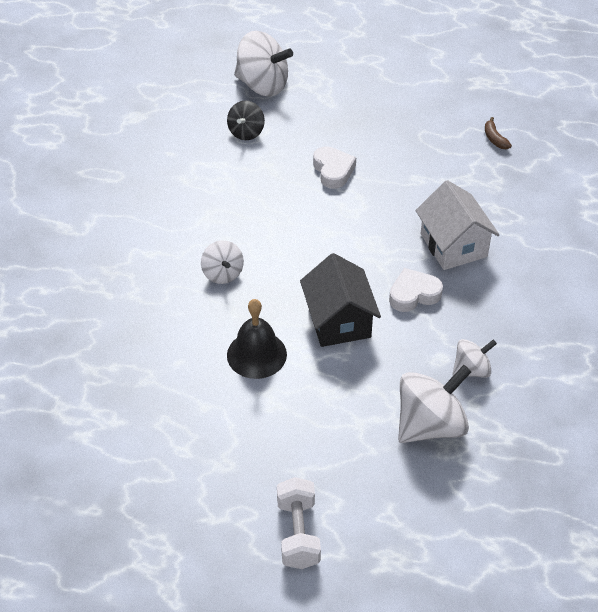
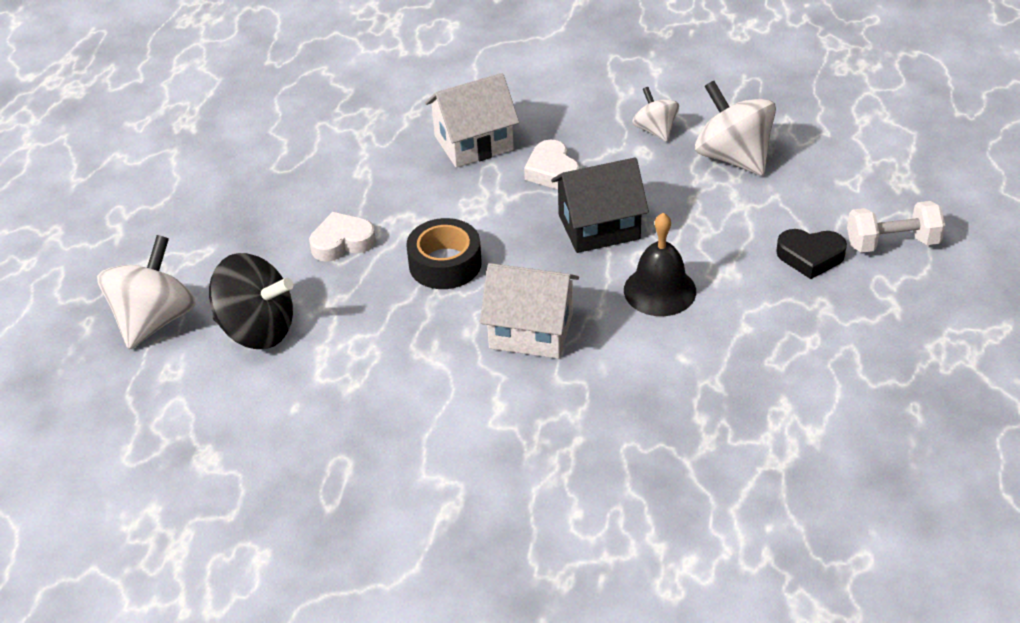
camera: 90 degrees left, 5 degrees down
(222, 273) = (531, 331): white spinning top -> white house
(246, 132) = (257, 330): black spinning top -> black spinning top, size x1.76
(286, 465) = (810, 257): none -> black heart
(303, 226) = (445, 264): none -> black tape
(494, 139) = (293, 112): brown banana -> none

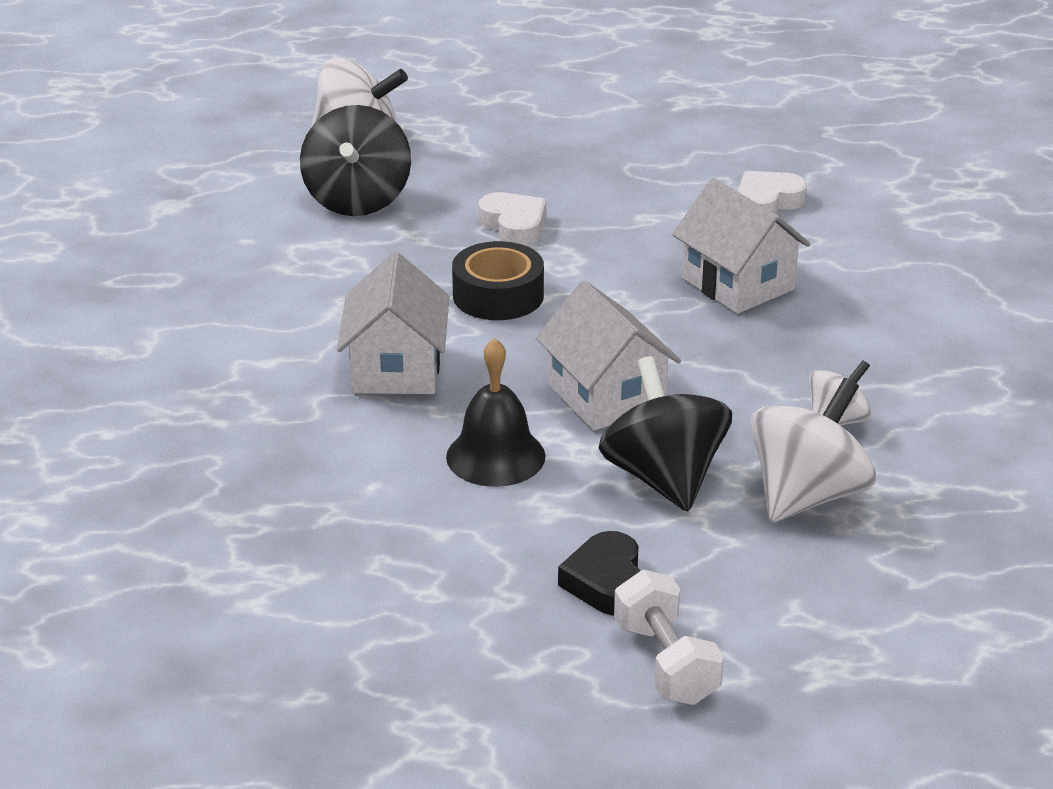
camera: 75 degrees right, 10 degrees down
(552, 171) = (706, 348): white heart -> white heart (767, 202)
(599, 227) = (606, 396): black house -> white house
(702, 215) = (664, 478): none -> black spinning top

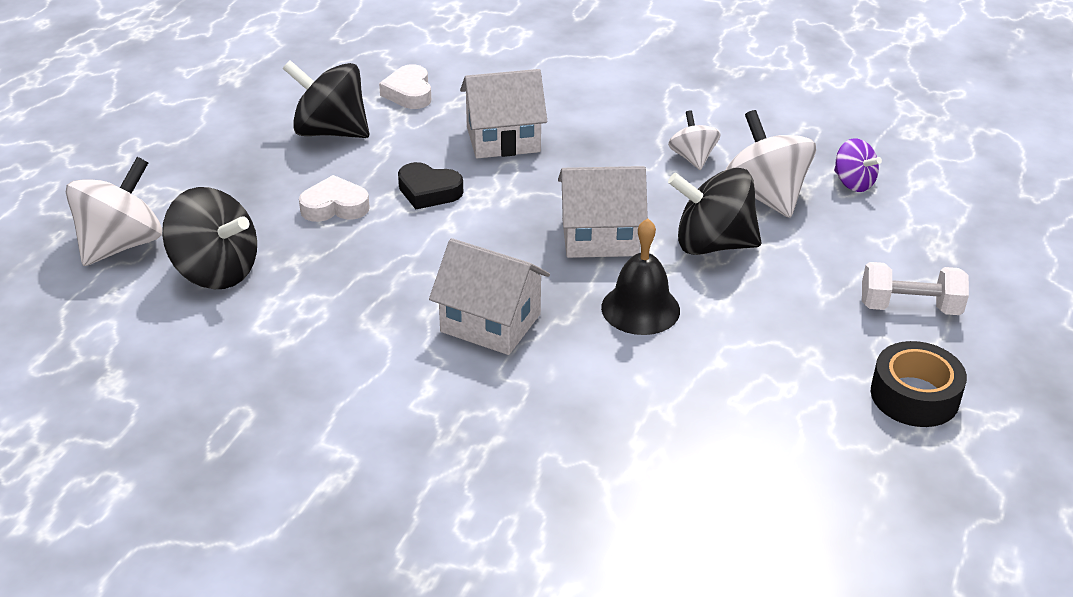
camera: 65 degrees left, 5 degrees up
(498, 295) = (428, 244): black tape -> black tape (914, 396)
(606, 582) = (814, 305): black heart -> black heart (428, 191)
(643, 182) = (330, 132): none -> black spinning top
(912, 562) = (853, 183): none -> purple spinning top

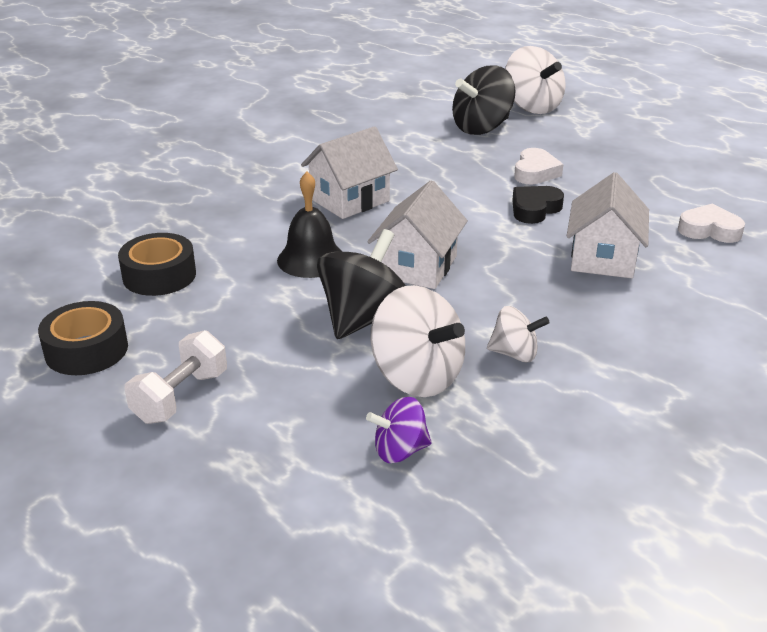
camera: 115 degrees right, 5 degrees down
(330, 132) = (650, 187): black spinning top -> none
(759, 407) = (159, 275): none -> black tape
(765, 196) = (417, 376): white spinning top -> white spinning top turned 45 degrees clockwise

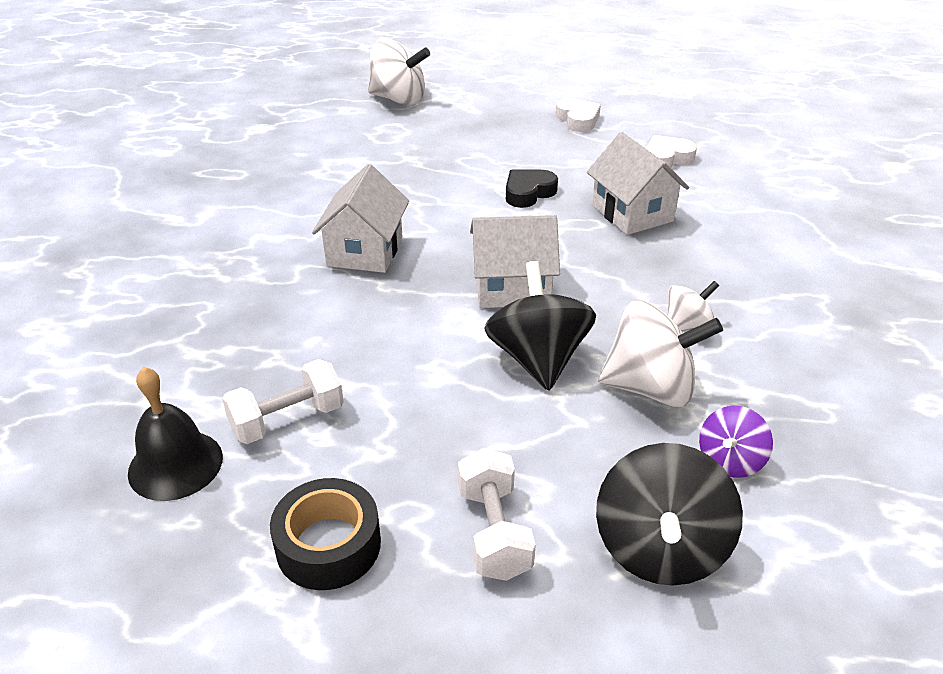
camera: 40 degrees left, 5 degrees up
(159, 275) = (287, 420): black tape -> white dumbbell
(311, 259) = (413, 326): black bell -> black bell (175, 464)
(417, 266) = (512, 287): white house -> white house turned 75 degrees counterclockwise
(482, 128) = (384, 134): black spinning top -> black spinning top (660, 548)
(534, 209) = (528, 193): black heart -> black heart turned 45 degrees clockwise
(535, 172) = (483, 159): white heart -> white heart (577, 120)

